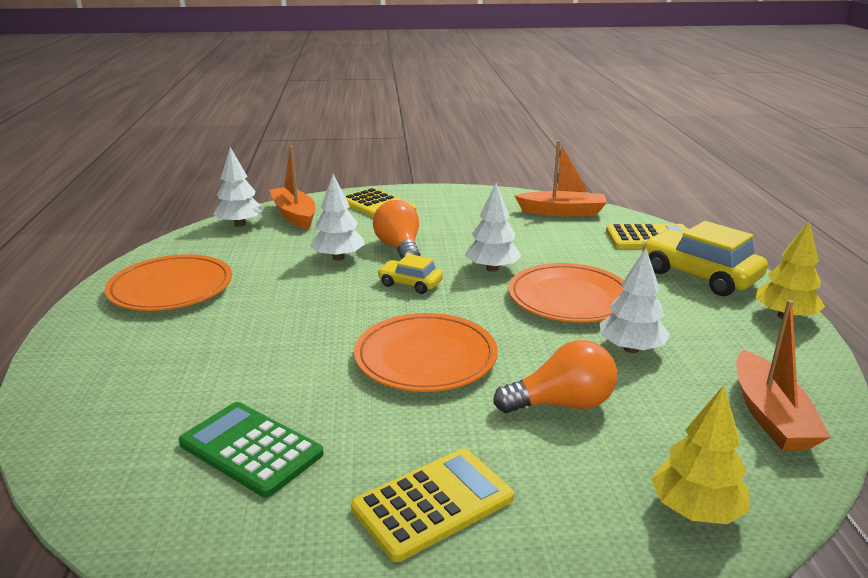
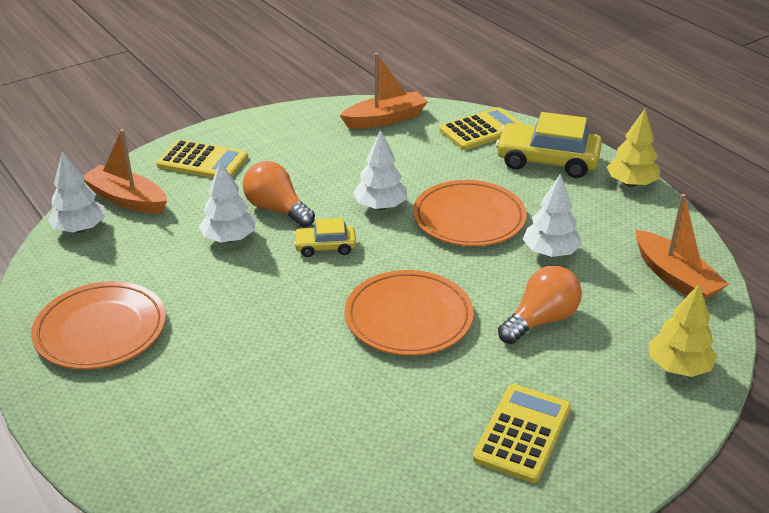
camera: 30 degrees left, 10 degrees up
(251, 449) = (355, 450): green calculator -> none

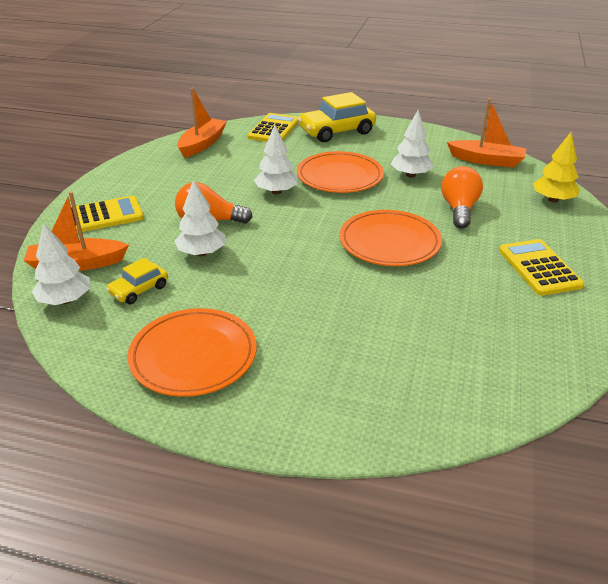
camera: 40 degrees left, 0 degrees up
(325, 247) = (277, 228): yellow car -> yellow car (139, 290)
(631, 183) = (397, 126): yellow tree -> none

